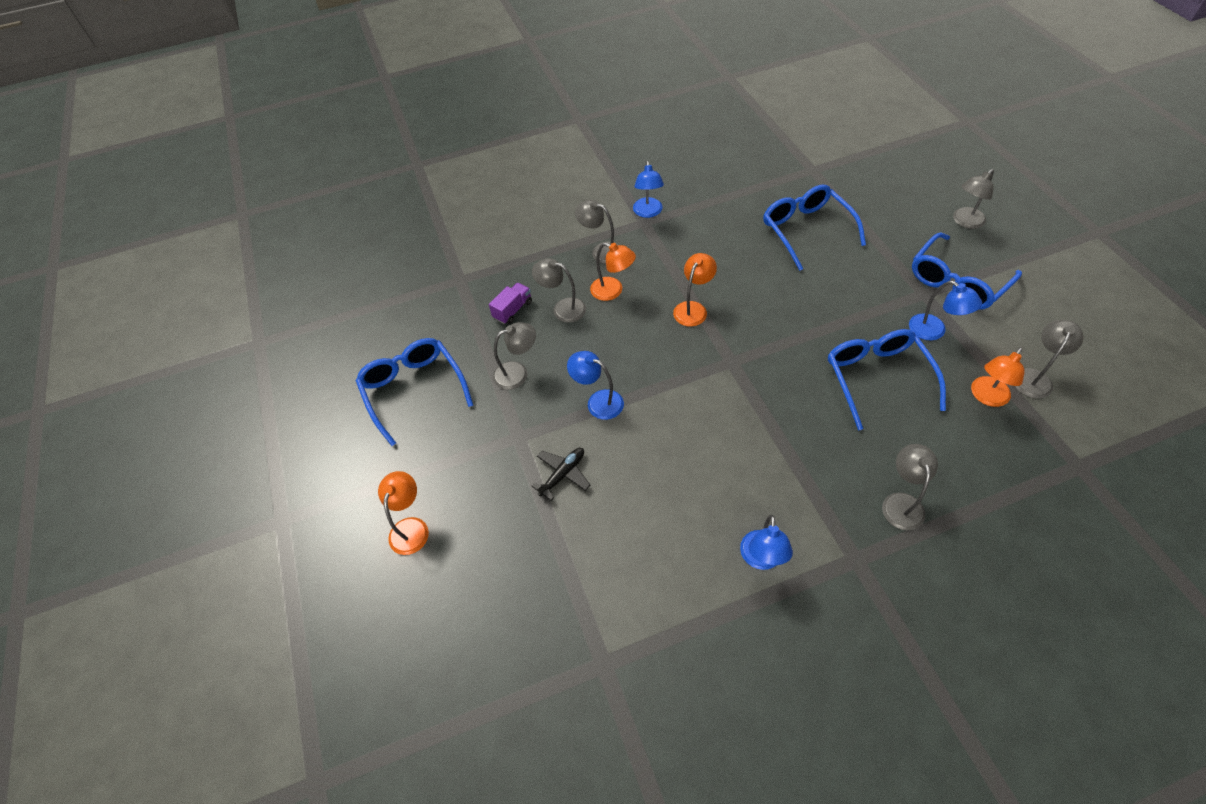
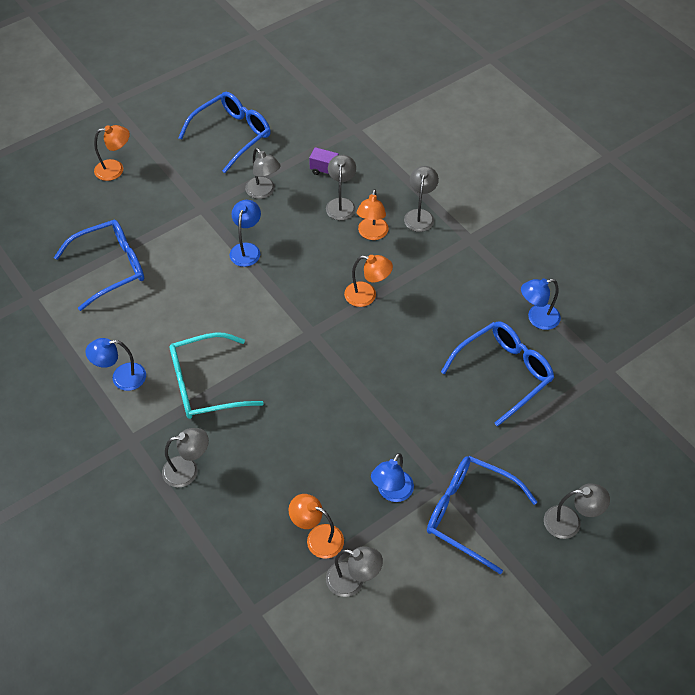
camera: 70 degrees right, 0 degrees up
(563, 474) = (174, 242): black plane -> none
(648, 212) = (485, 240): blue lamp -> blue lamp (537, 319)
(785, 470) = (205, 385): none -> turquoise glasses
(877, 378) = (319, 446): blue glasses -> blue glasses (111, 268)
(965, 222) = (570, 522): grey lamp -> grey lamp turned 150 degrees clockwise

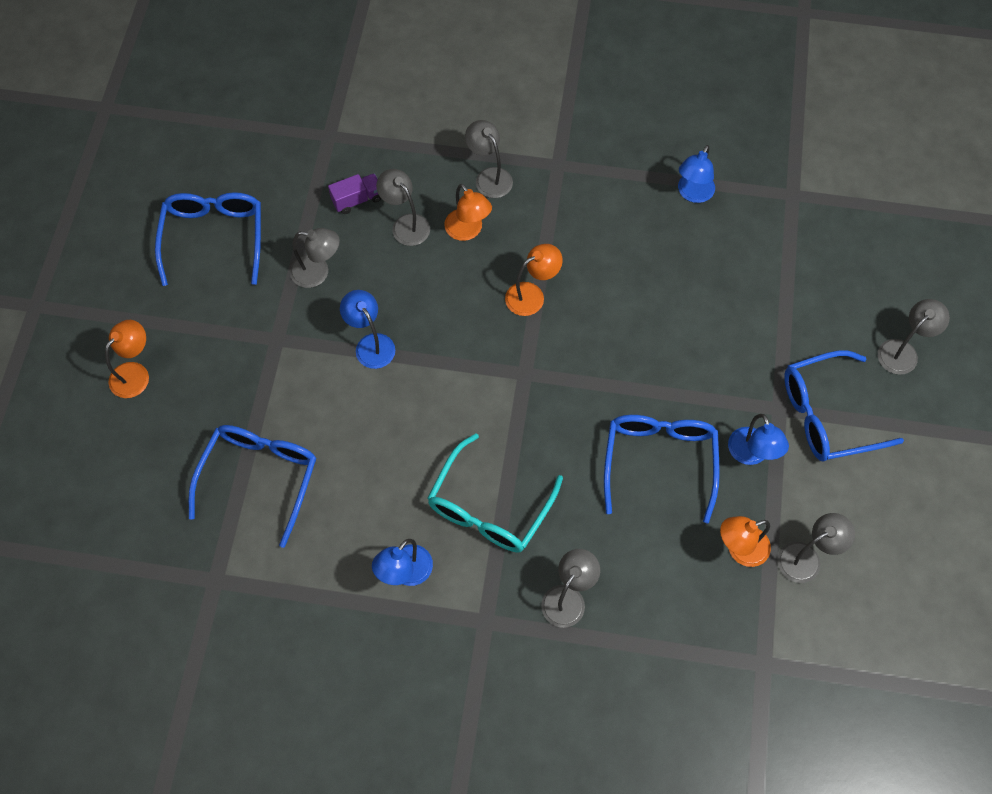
camera: 45 degrees left, 10 degrees up
(504, 373) = (720, 267): blue glasses -> blue glasses (659, 461)

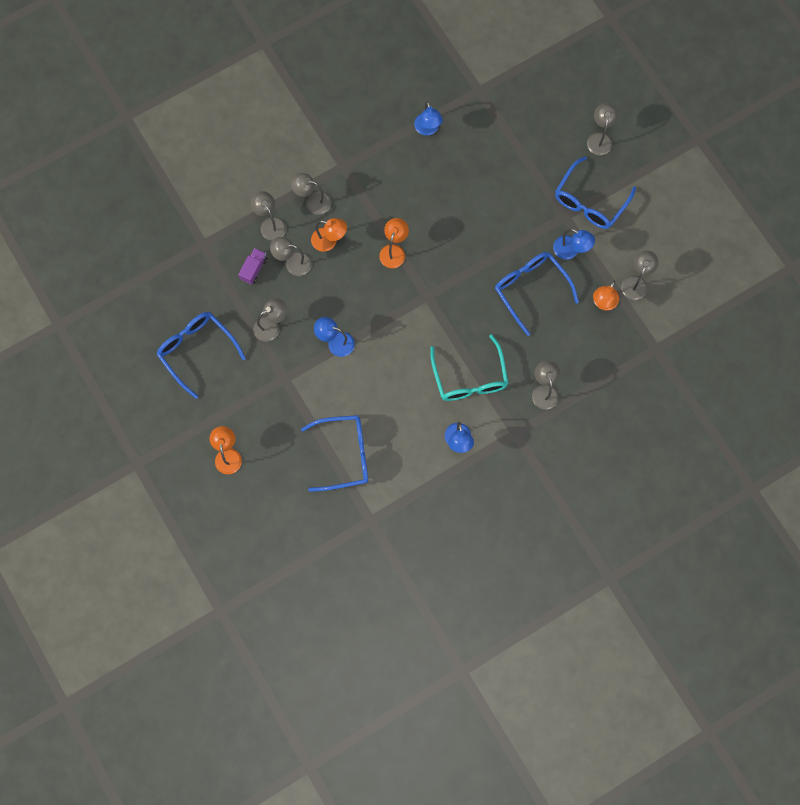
camera: 40 degrees left, 10 degrees up
(260, 478) = (344, 454): blue glasses -> blue glasses turned 105 degrees clockwise
(420, 167) = (270, 224): none -> grey lamp

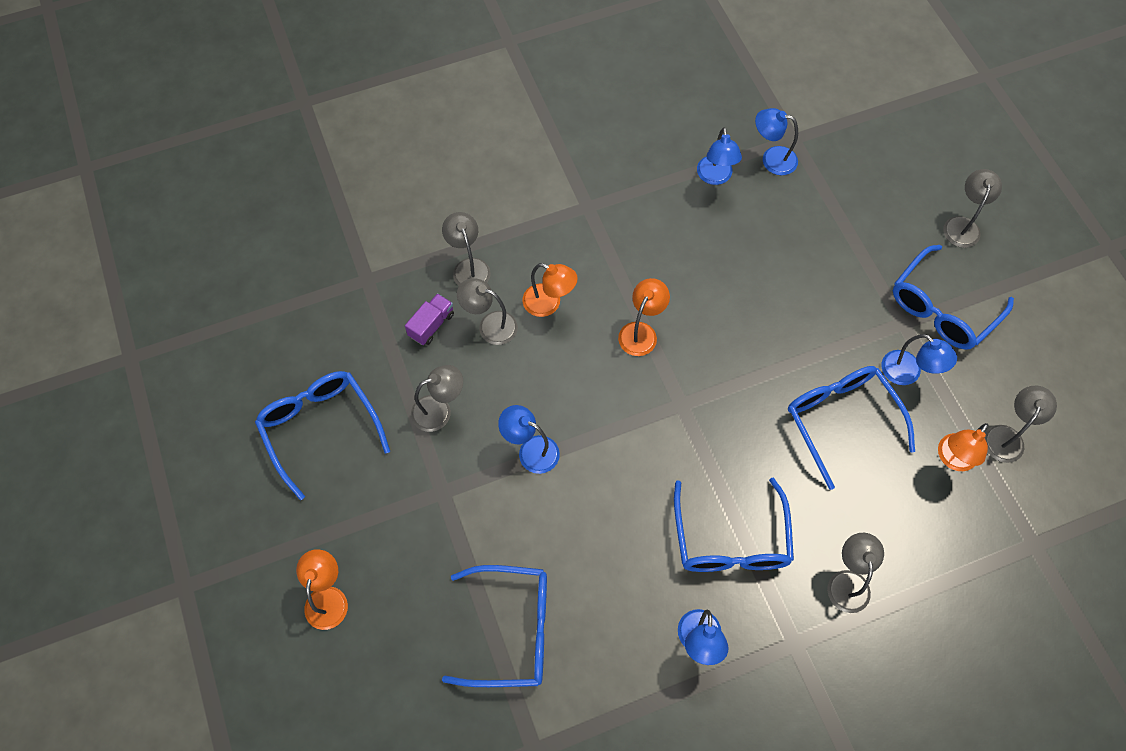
camera: 10 degrees right, 10 degrees down
(313, 201) = (535, 246): grey lamp -> none
(465, 109) = (772, 159): none -> blue lamp
(469, 378) = (730, 540): turquoise glasses -> blue glasses

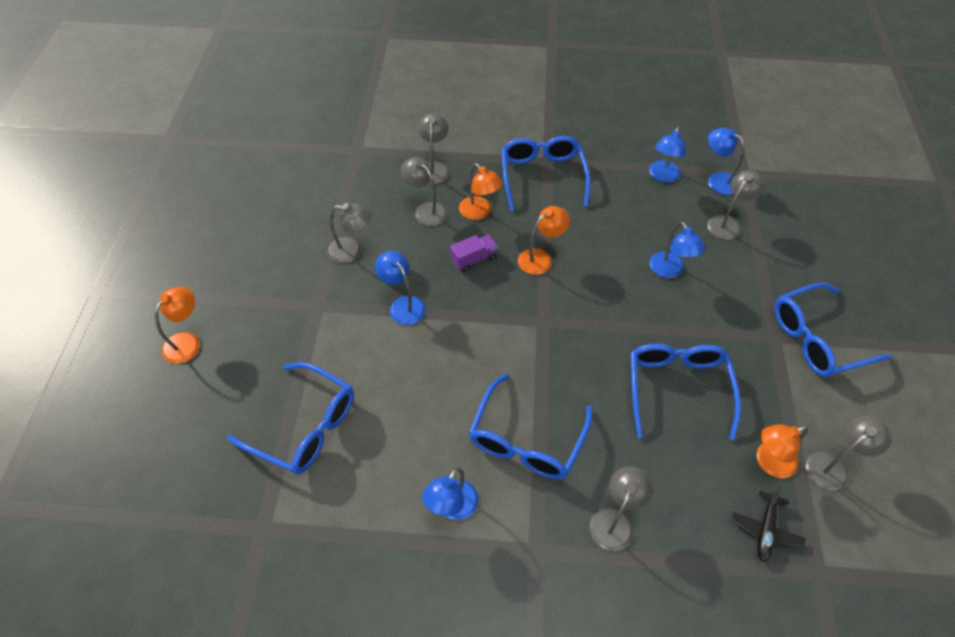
camera: 25 degrees right, 10 degrees down
(320, 428) = (260, 229): blue glasses -> blue glasses (542, 176)
(431, 325) = (383, 194): purple truck -> purple truck (474, 259)
(908, 373) = (759, 377): blue lamp -> blue lamp (670, 271)
(962, 225) = (867, 284): grey lamp -> grey lamp (727, 223)
(976, 526) = (765, 530): none -> black plane

